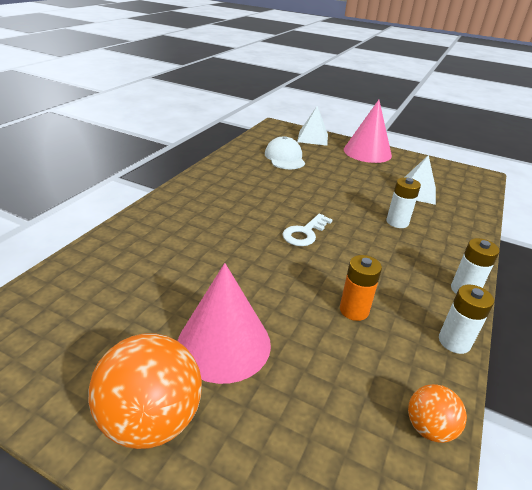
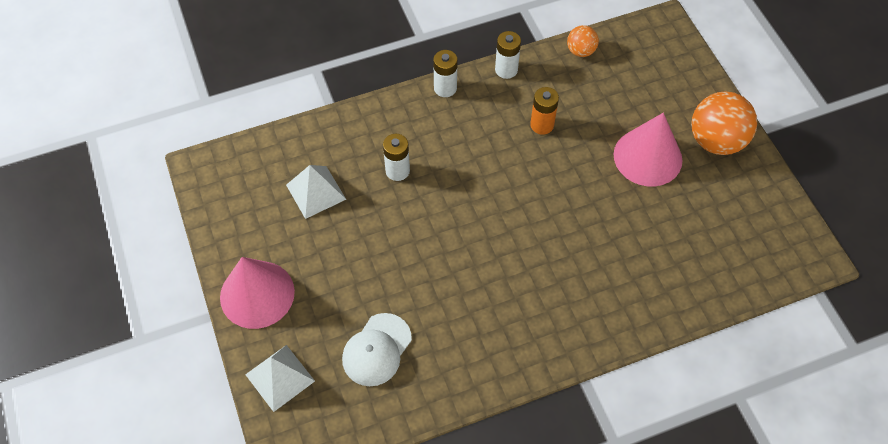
camera: 135 degrees left, 25 degrees up
(305, 233) = (496, 212): white key -> none

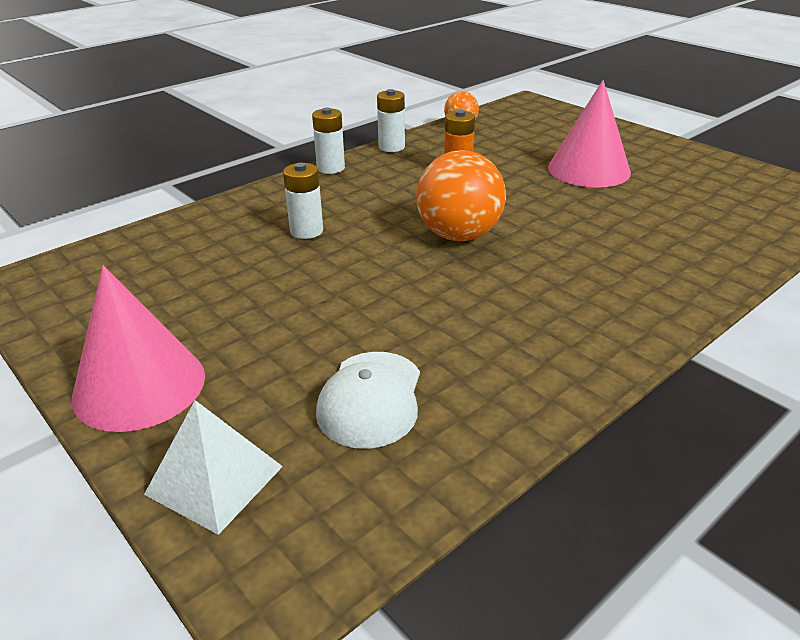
camera: 20 degrees left, 25 degrees down
(315, 192) = (200, 268): white pyramid -> none
(716, 141) = (645, 149): orange ball -> orange ball (459, 235)

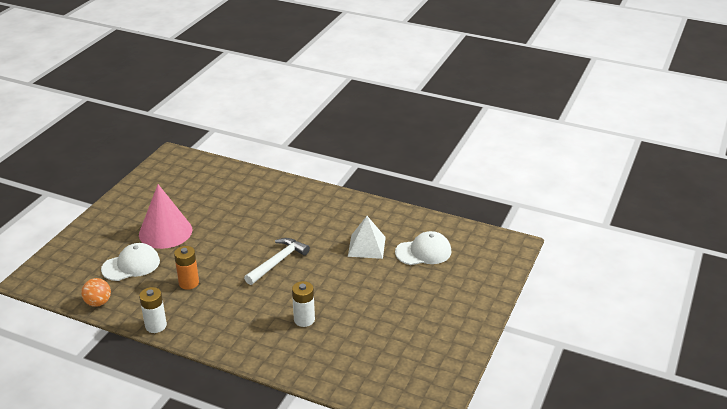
camera: 115 degrees left, 0 degrees up
(139, 386) = (464, 316): pink cone -> none
(215, 480) = (489, 273): white pyramid -> white pyramid (366, 246)
(330, 168) = (207, 343): white battery -> none
(459, 235) = (278, 262): orange ball -> white hammer
(522, 145) = (131, 265): none -> white cap

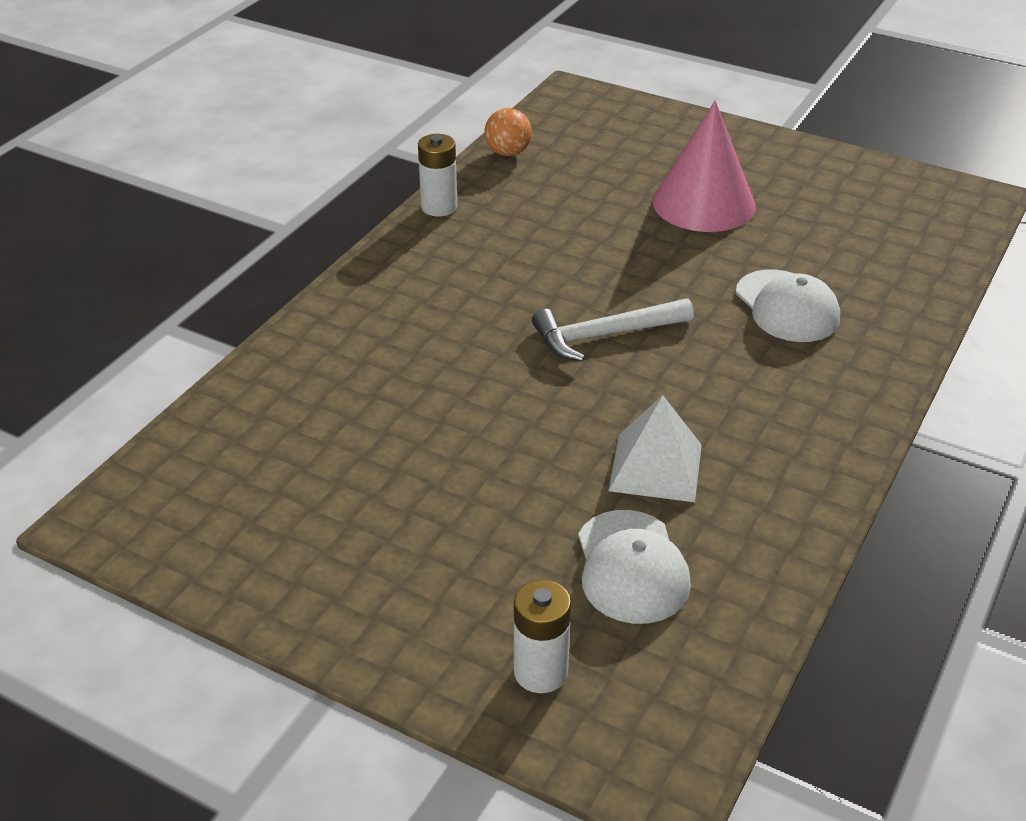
camera: 95 degrees right, 5 degrees up
(131, 265) = (604, 175): white cap -> white cap (787, 307)
(189, 283) = (548, 234): orange battery -> none
(278, 262) = (604, 335): white hammer -> white hammer turned 120 degrees clockwise
(304, 320) = (418, 366): white battery -> white battery (540, 672)

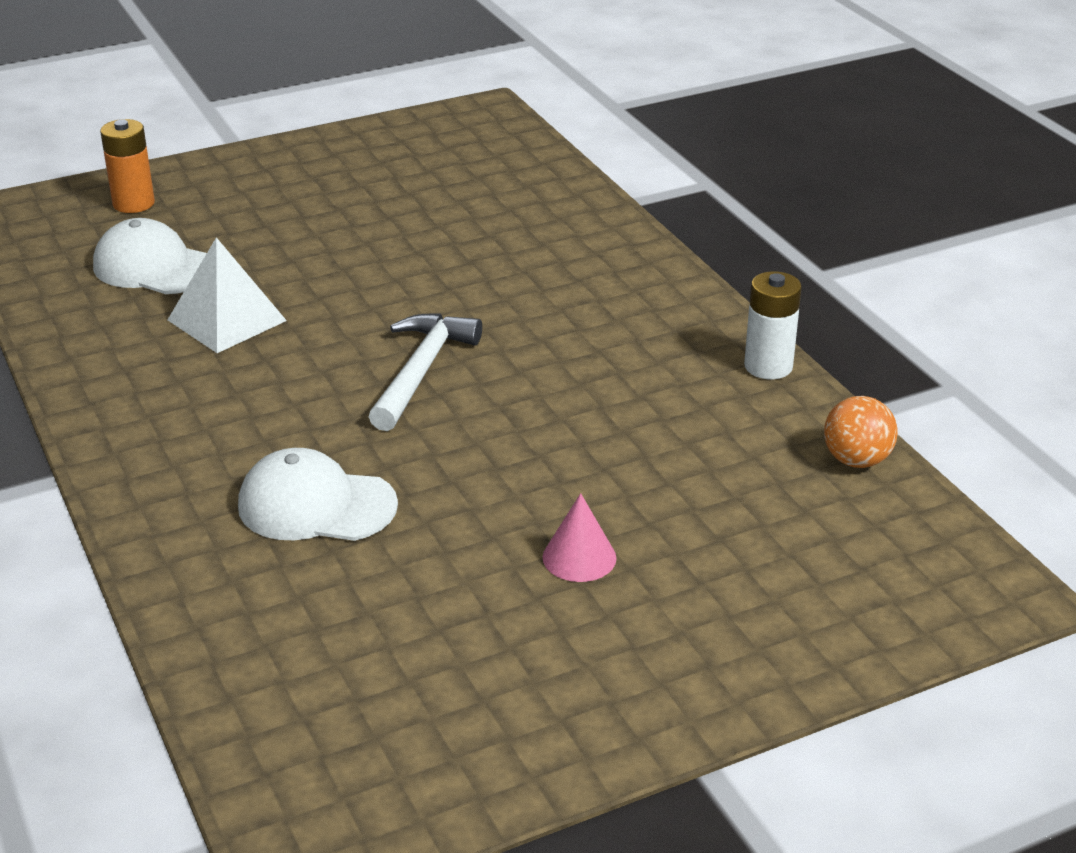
camera: 125 degrees right, 5 degrees down
(540, 672) = (133, 203): white battery -> orange battery
(703, 203) = (579, 557): pink cone -> pink cone, size x0.46

